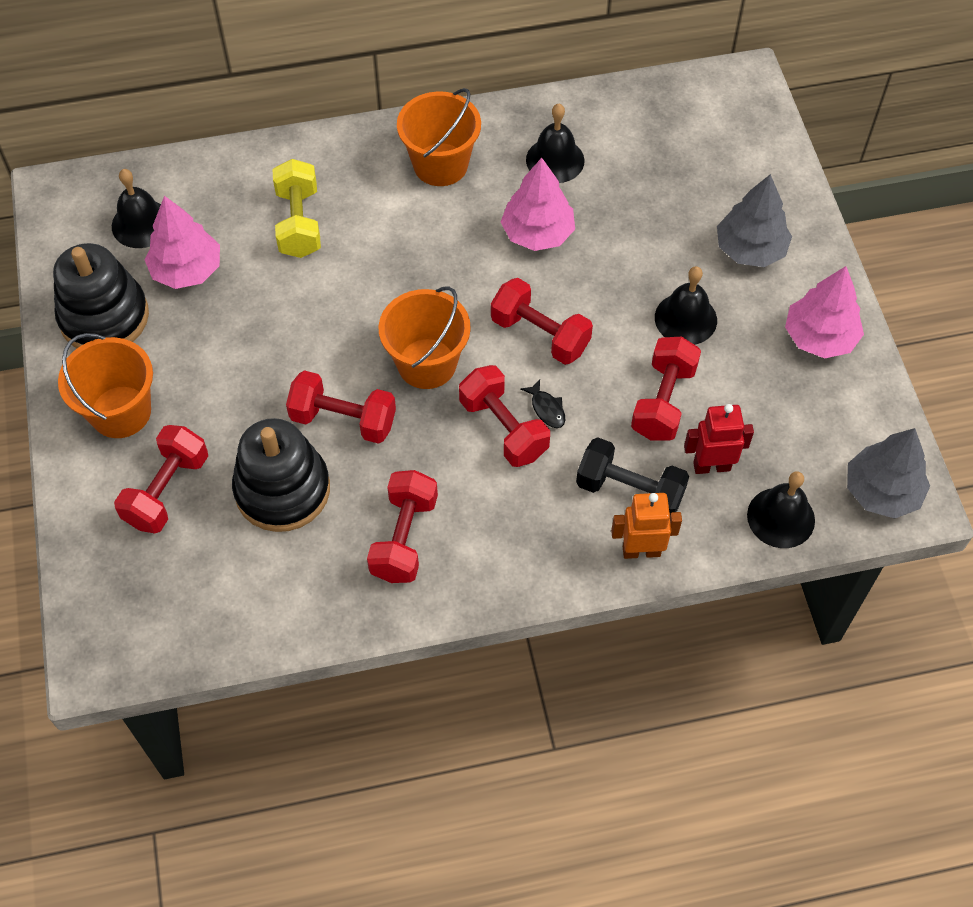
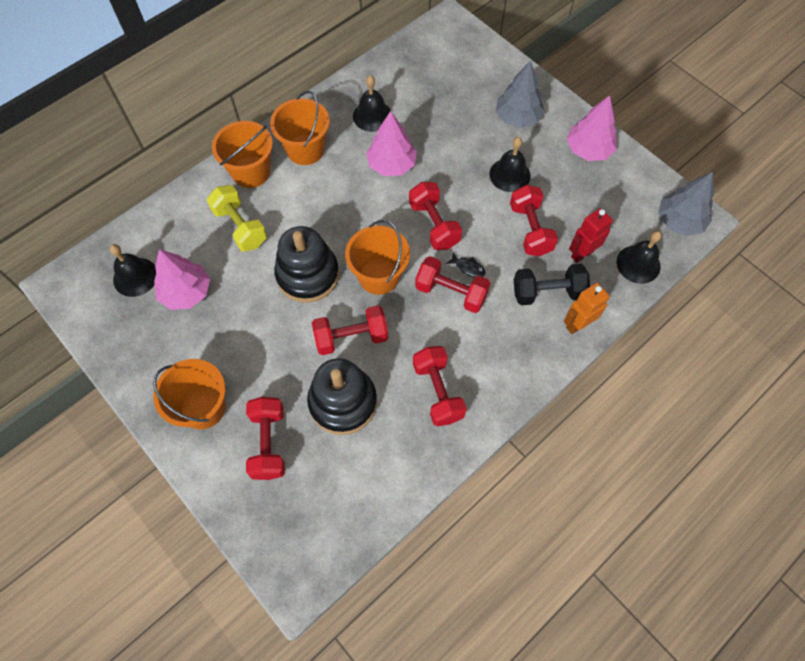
camera: 30 degrees left, 5 degrees up
(104, 317) = (150, 350): black stacking toy -> black stacking toy (307, 275)
(355, 162) = (251, 172): none -> orange bucket
(540, 334) = (434, 225): red dumbbell -> red dumbbell turned 60 degrees clockwise

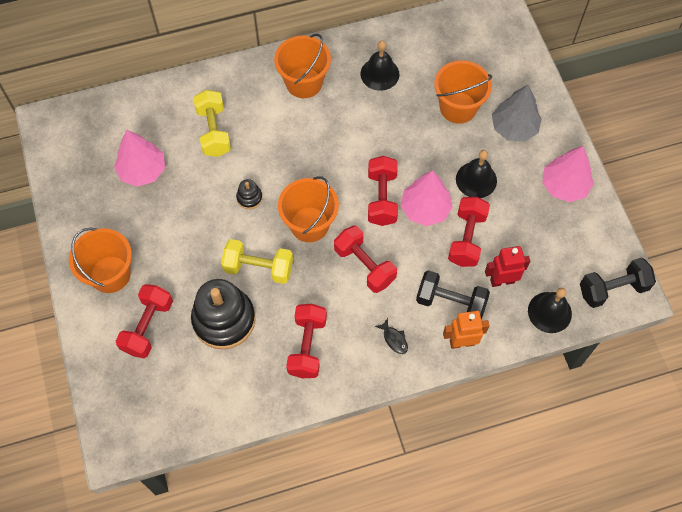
camera: 25 degrees right, 0 degrees up
(135, 277) = (108, 140): black bell -> none
(251, 172) = (247, 85): orange bucket -> orange bucket (458, 107)
(307, 275) = (249, 198): black stacking toy -> black stacking toy, size x0.43
(351, 337) = (258, 268): red dumbbell -> yellow dumbbell
(391, 164) = (373, 127): pink tree -> pink tree (425, 209)
(468, 267) = (391, 250): black fish -> black fish (394, 339)
(679, 221) = (612, 289): grey tree -> black dumbbell

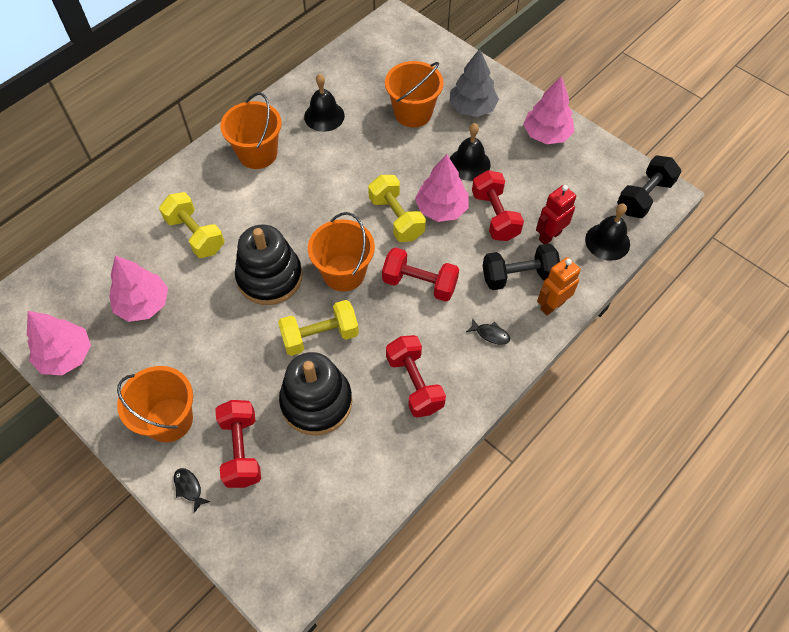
camera: 30 degrees left, 5 degrees down
(66, 183) = (66, 355): none -> pink tree
(95, 334) = (189, 488): none -> black fish
(249, 198) = (269, 277): black stacking toy -> black stacking toy, size x2.30
(382, 198) = (396, 218): red dumbbell -> yellow dumbbell

